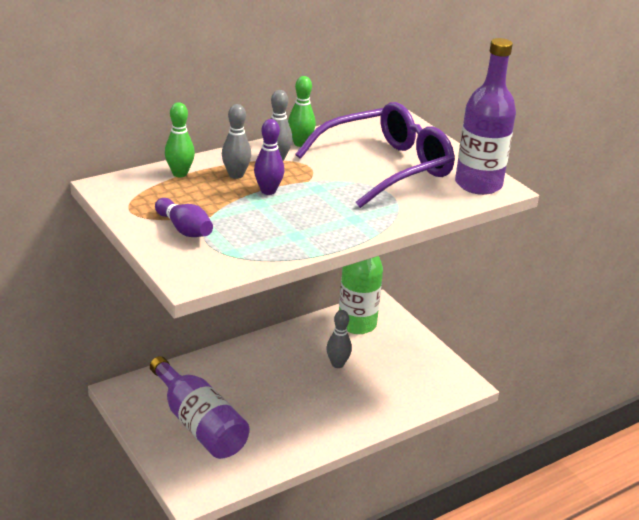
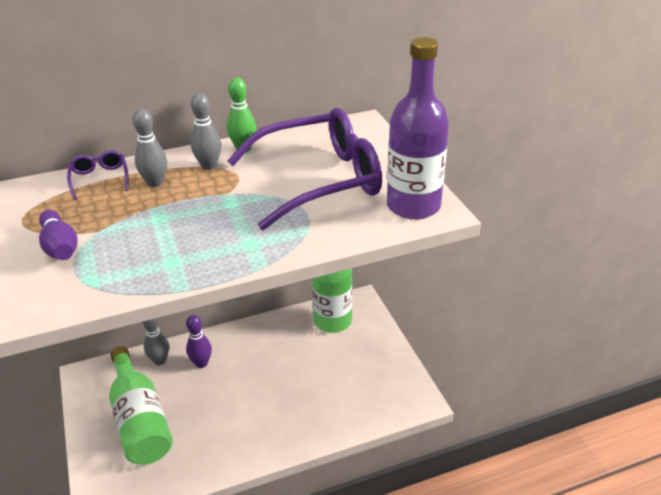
camera: 15 degrees right, 5 degrees up
(180, 174) = (100, 179): green bowling pin -> purple glasses
(199, 424) = (140, 420): purple bottle -> green bottle
(268, 191) = (177, 204): purple bowling pin -> purple bowling pin (201, 363)
(337, 364) = (298, 365): grey bowling pin -> grey bowling pin (160, 360)

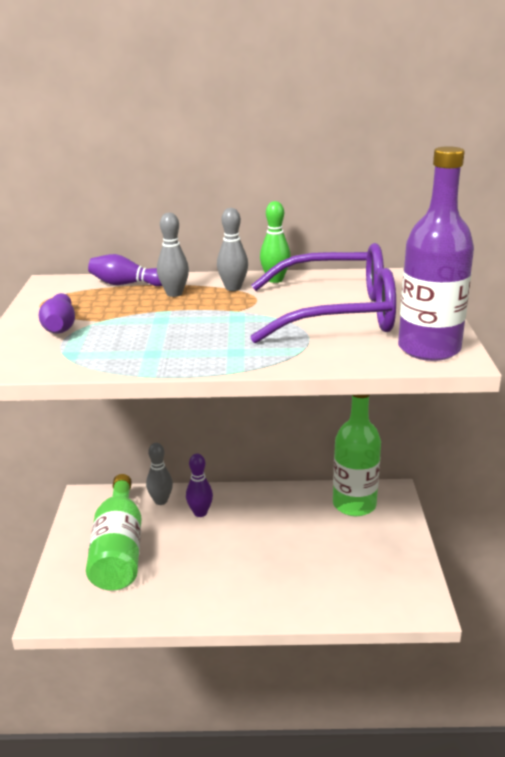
camera: 20 degrees right, 10 degrees down
(100, 179) = (126, 284): purple glasses -> purple bowling pin

